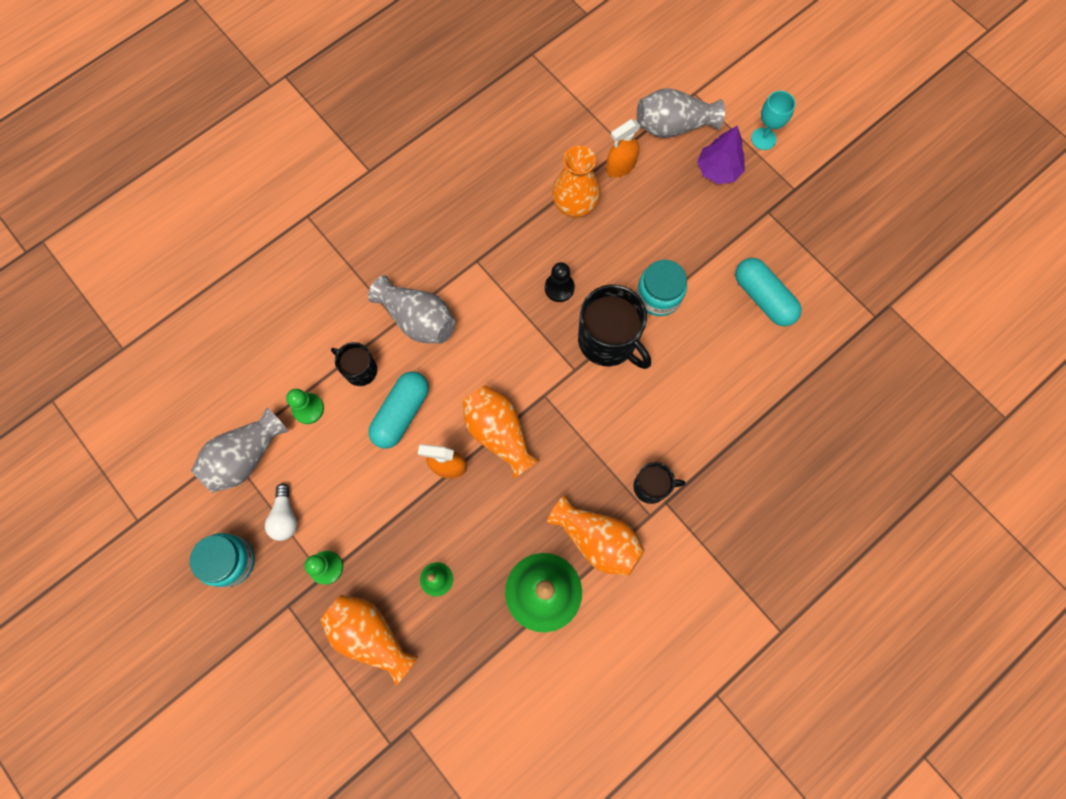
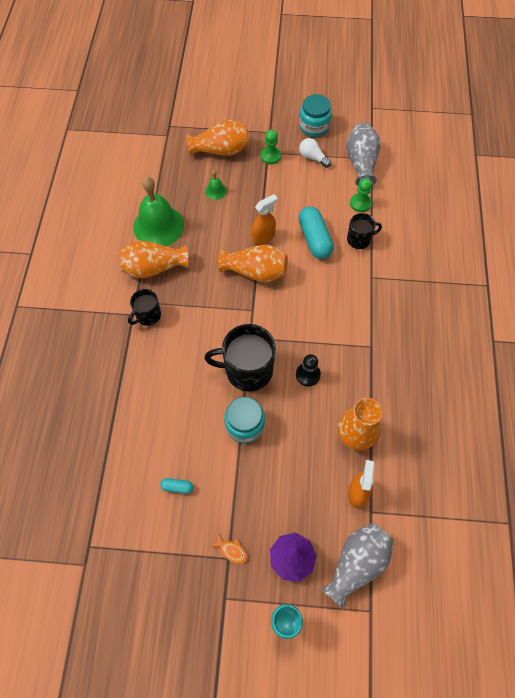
camera: 135 degrees right, 10 degrees down
(418, 319) = (362, 287): grey vase -> none
(760, 214) = (231, 550): none -> orange fish
(763, 298) = (177, 487): turquoise capsule -> turquoise capsule, size x0.46

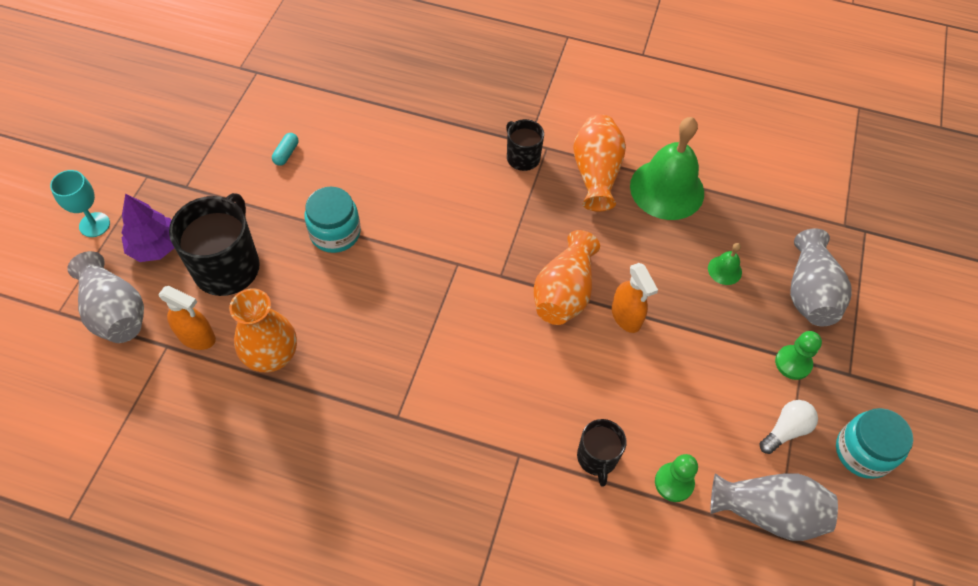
camera: 100 degrees right, 5 degrees down
(221, 150) = (809, 293): orange vase -> grey vase
(231, 550) = (192, 191): orange fish -> none
(247, 370) = (409, 251): black mug -> black mug (227, 267)
(308, 375) = (380, 321): black pawn -> none
(314, 239) = (610, 388): turquoise capsule -> none

